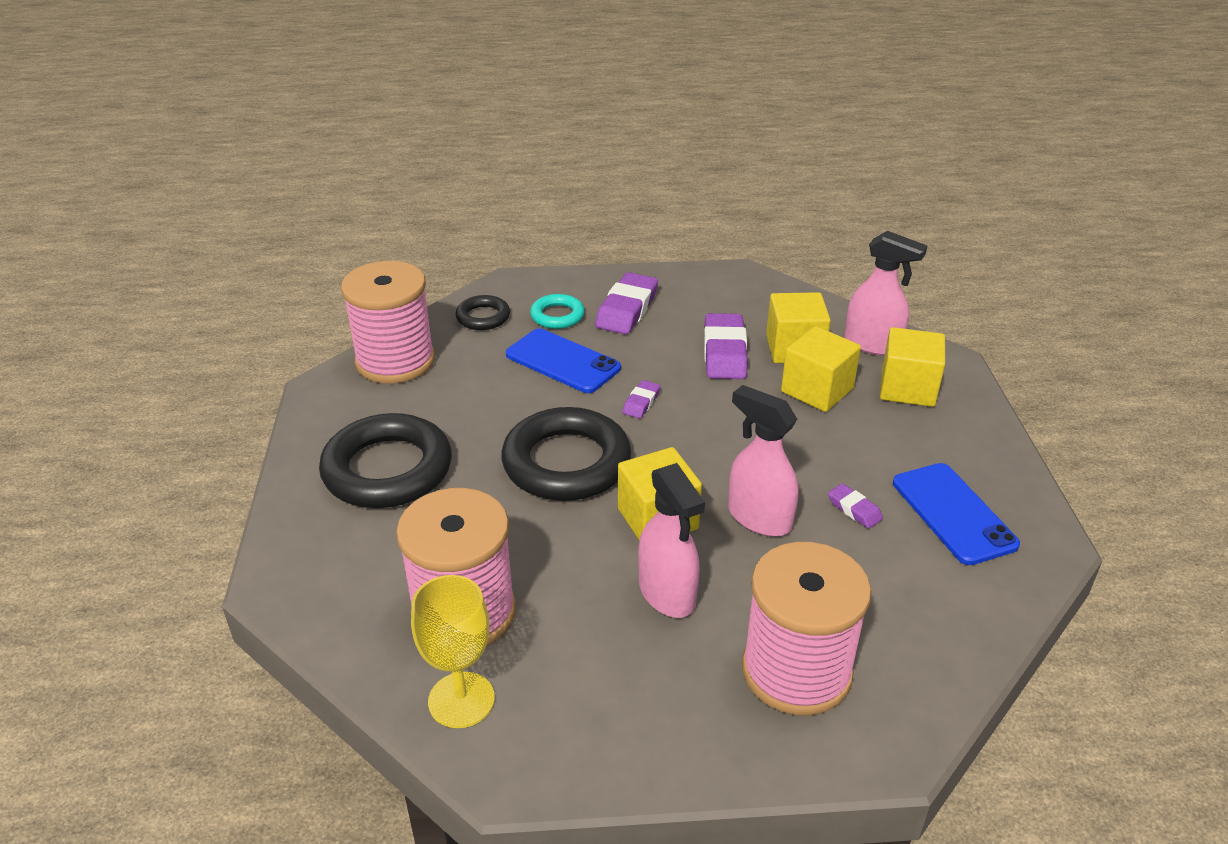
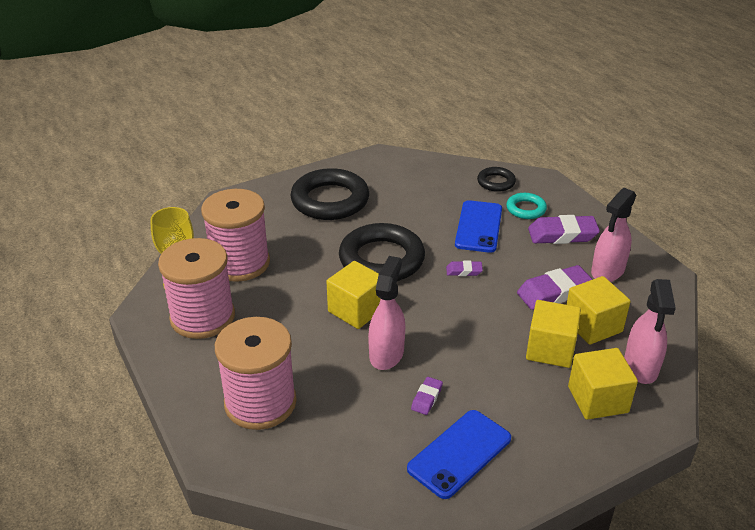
camera: 65 degrees right, 0 degrees up
(395, 361) = (424, 168): pink spool -> pink spool (202, 317)
(667, 593) = (295, 332): pink spray bottle -> pink spray bottle (607, 271)

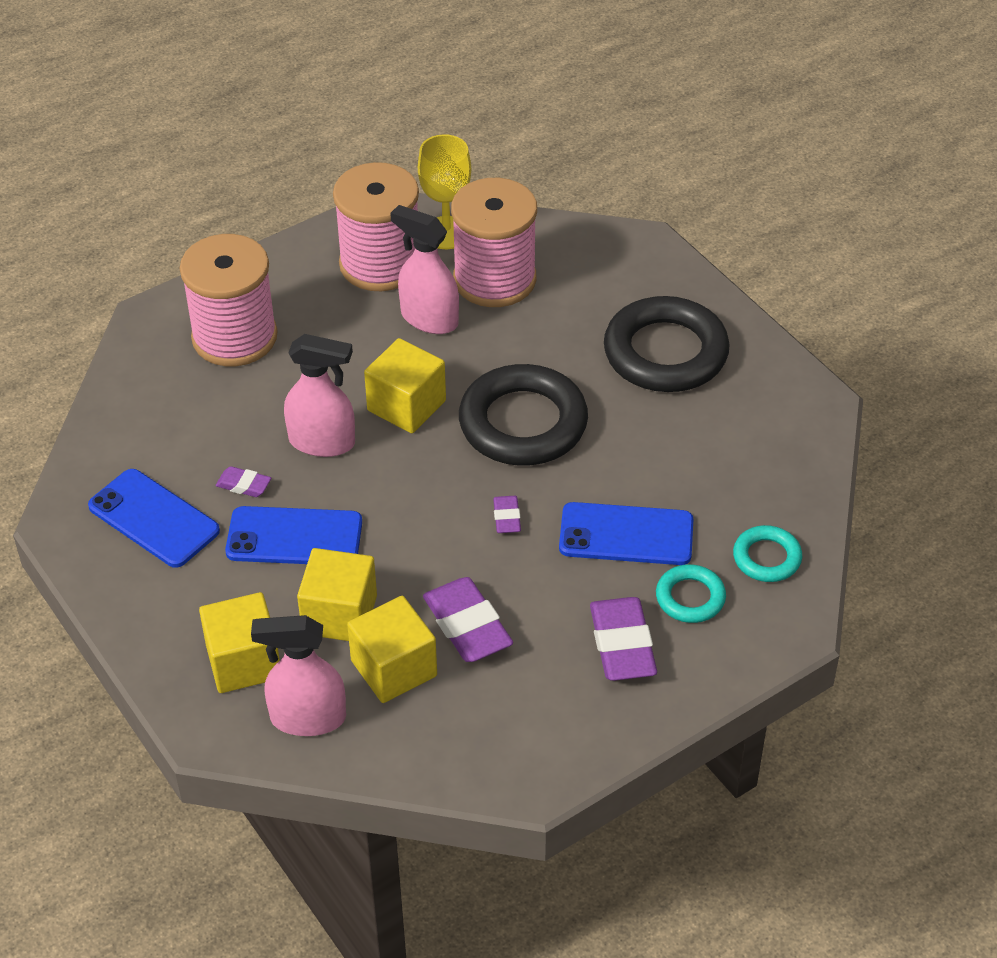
camera: 85 degrees right, 10 degrees up
(480, 371) = (294, 537): none -> blue phone
(496, 182) = (767, 558): black ring -> turquoise ring
(607, 271) = (529, 699): pink spray bottle -> pink spray bottle (429, 318)

